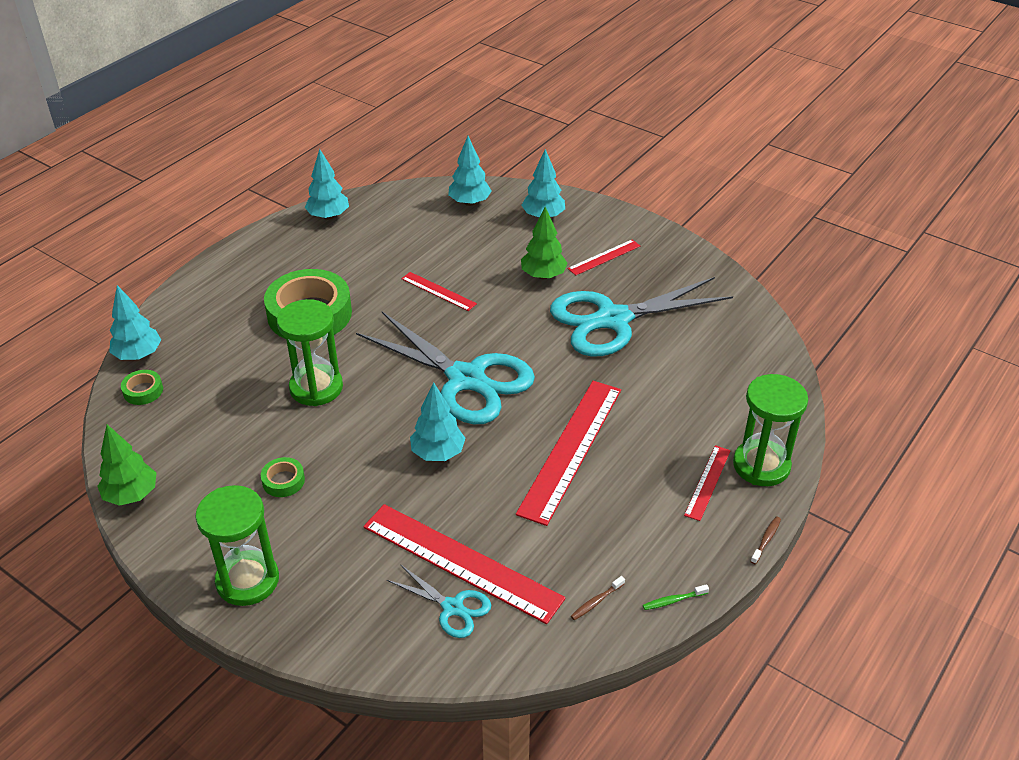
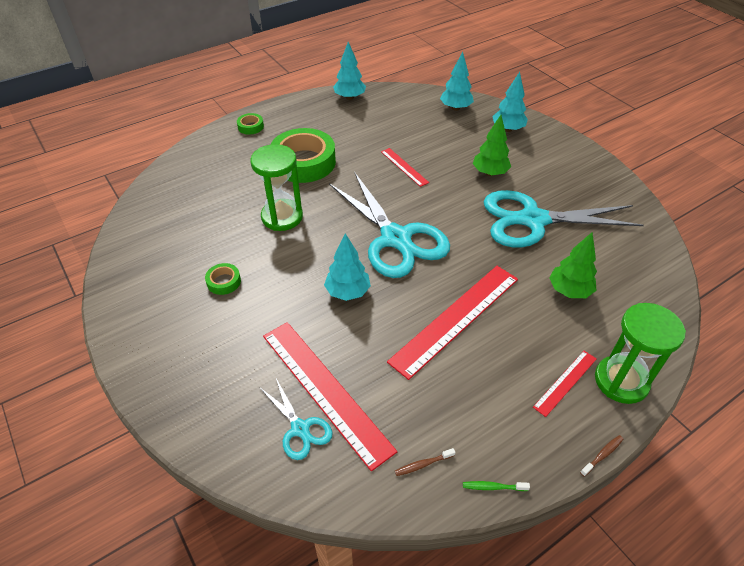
camera: 20 degrees right, 5 degrees up
(131, 495) = (116, 263): green tree -> green tree (569, 291)
(138, 355) = (175, 164): turquoise tree -> none
(143, 391) = (164, 189): green tape -> green tape (250, 127)
(247, 580) = (158, 354): green hourglass -> none
(604, 257) = (544, 170): red ruler -> none

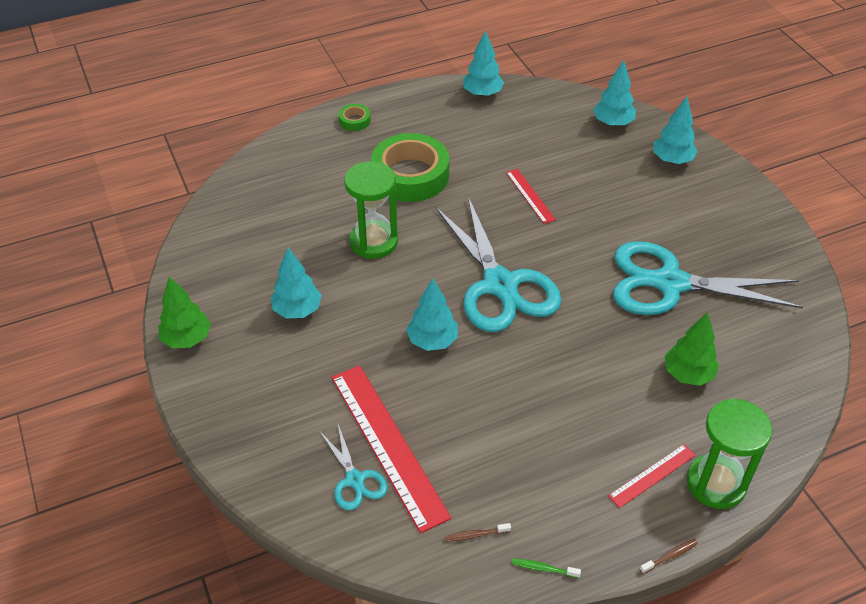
camera: 10 degrees right, 0 degrees up
(224, 282) = (297, 310): green tape -> turquoise tree
(455, 318) = (547, 387): red ruler -> none
(489, 173) = (633, 216): green tree -> green tree (187, 339)

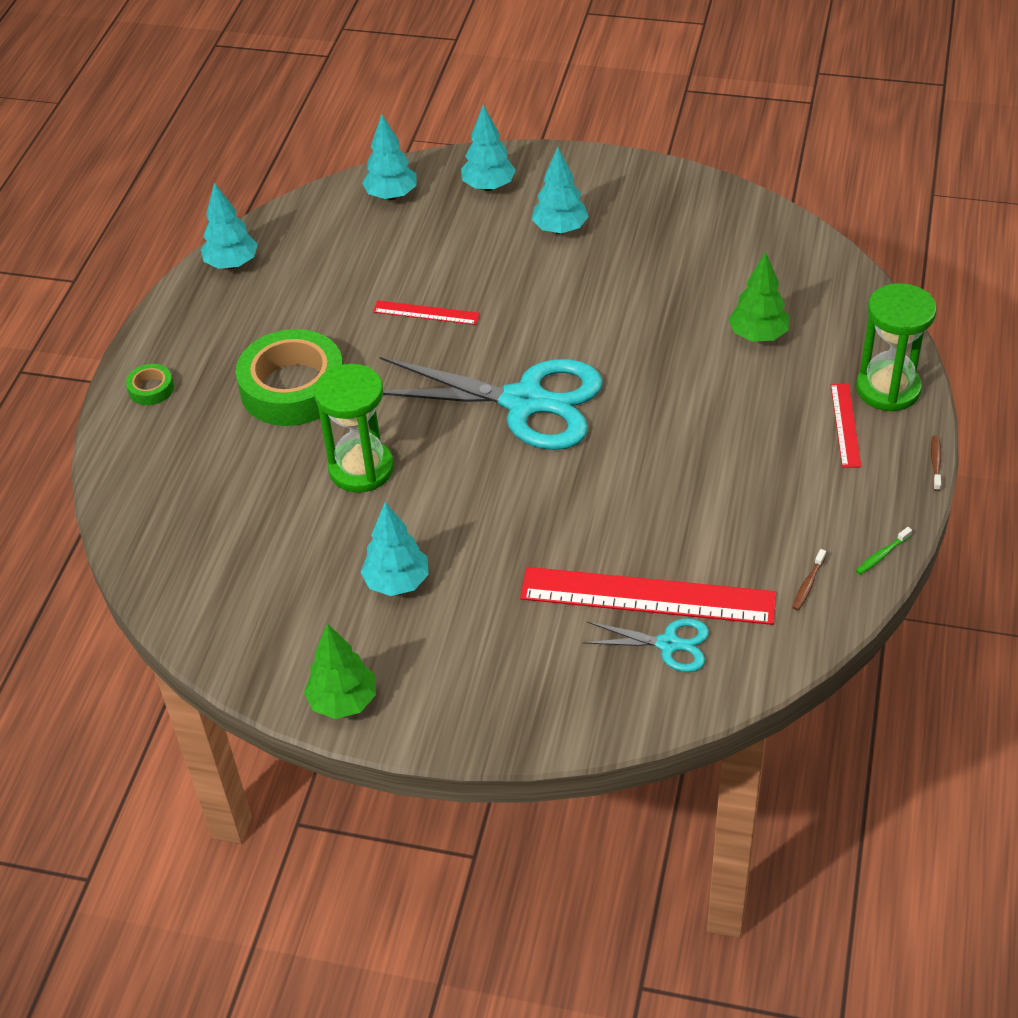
camera: 50 degrees left, 0 degrees up
(432, 341) = (547, 493): turquoise tree -> turquoise tree (560, 229)
(670, 283) = (642, 283): turquoise scissors -> none

